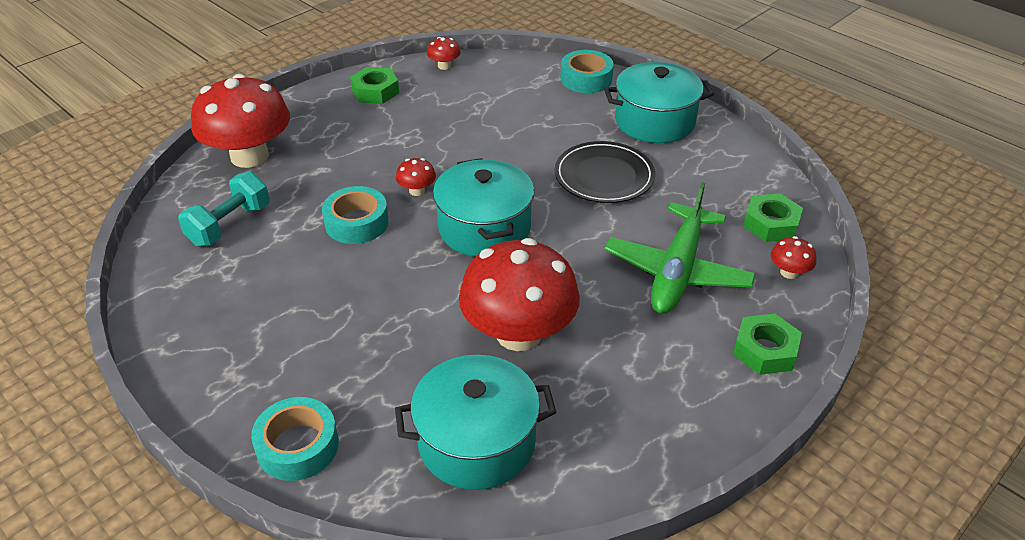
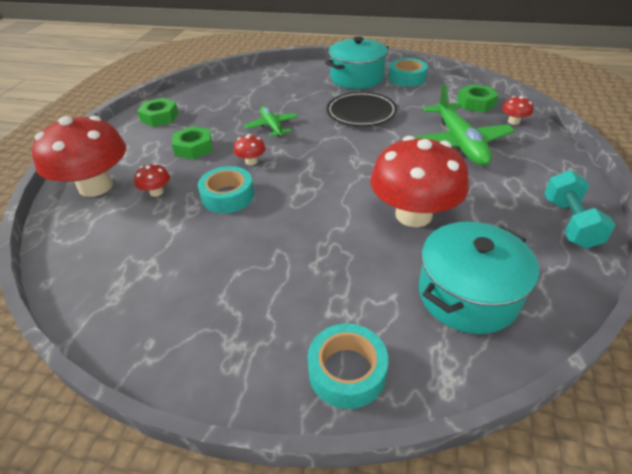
camera: 30 degrees left, 0 degrees up
(230, 225) = (123, 237): turquoise dumbbell -> turquoise dumbbell (570, 223)
(444, 66) = (195, 90): red mushroom -> red mushroom (156, 192)
(481, 153) = (272, 126): none -> green plane
(484, 228) = (321, 165): turquoise pot -> none
(586, 79) = (293, 70): turquoise tape -> turquoise tape (407, 78)
(765, 350) = (552, 162): green nut -> green nut (194, 148)

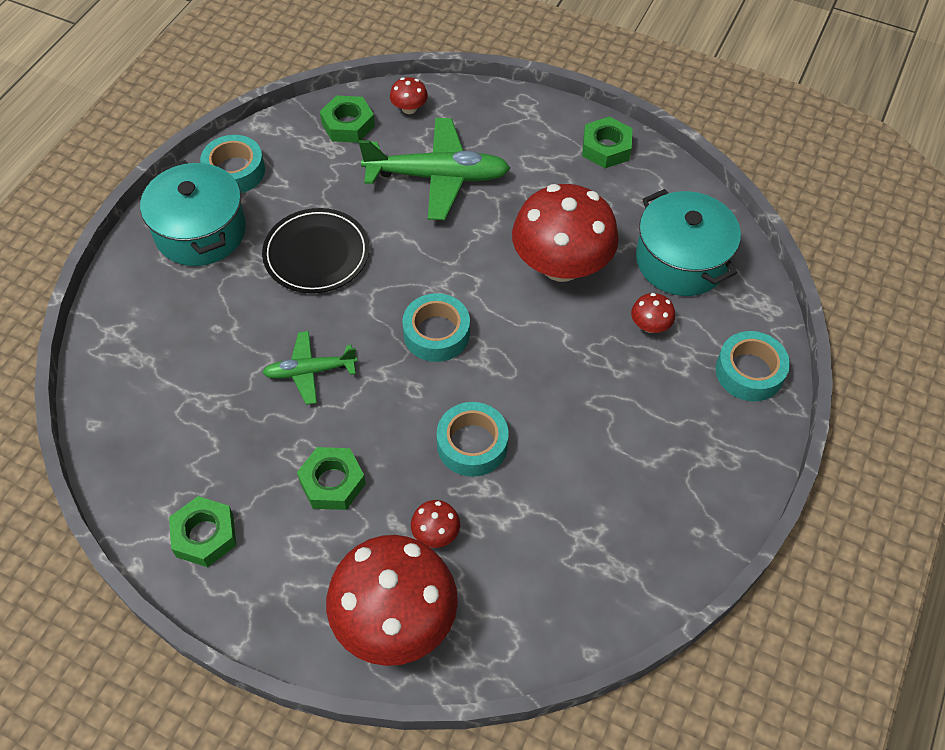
camera: 80 degrees left, 15 degrees up
(251, 161) = (398, 409): red mushroom -> red mushroom (650, 325)
(318, 166) = (436, 333): none -> turquoise tape
(570, 223) = (606, 148): turquoise dumbbell -> green nut

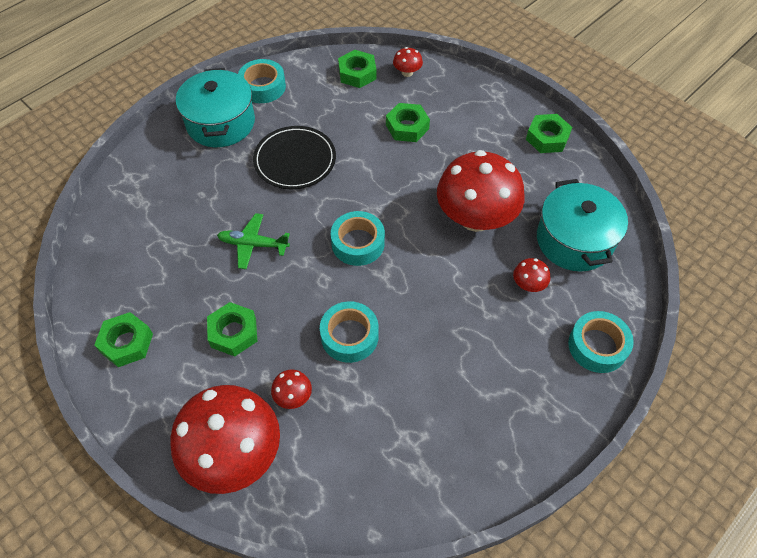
camera: 20 degrees right, 0 degrees up
(437, 177) = (407, 127): green plane -> green nut

